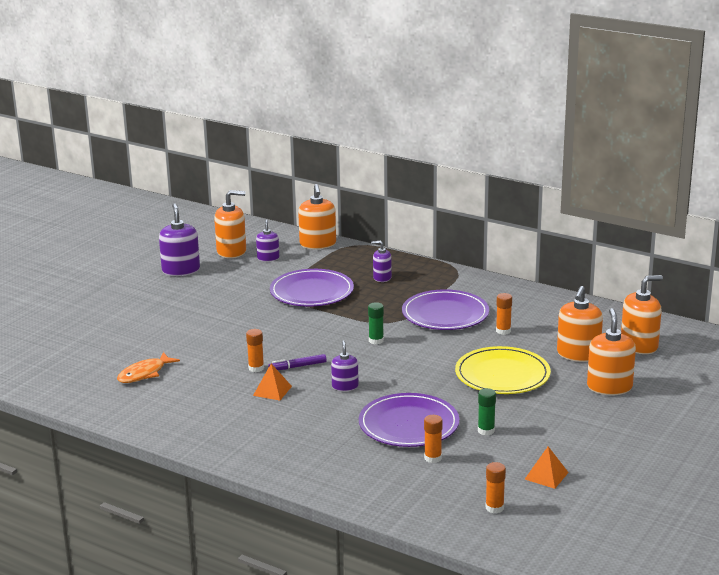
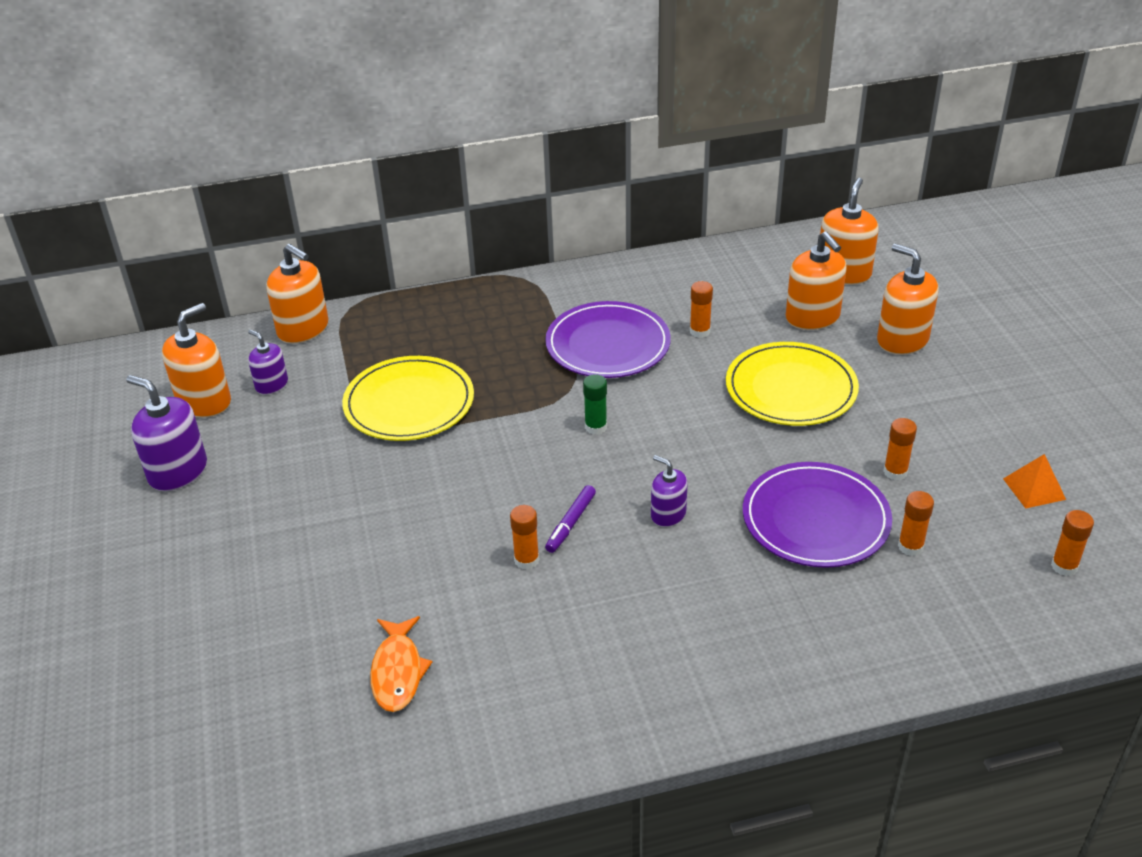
camera: 45 degrees left, 15 degrees up
(272, 390) = (600, 580): orange pyramid -> none
(312, 292) = (409, 403): purple plate -> yellow plate
(382, 277) = (459, 335): purple soap dispenser -> none
(486, 431) = (895, 472): green glue stick -> orange glue stick

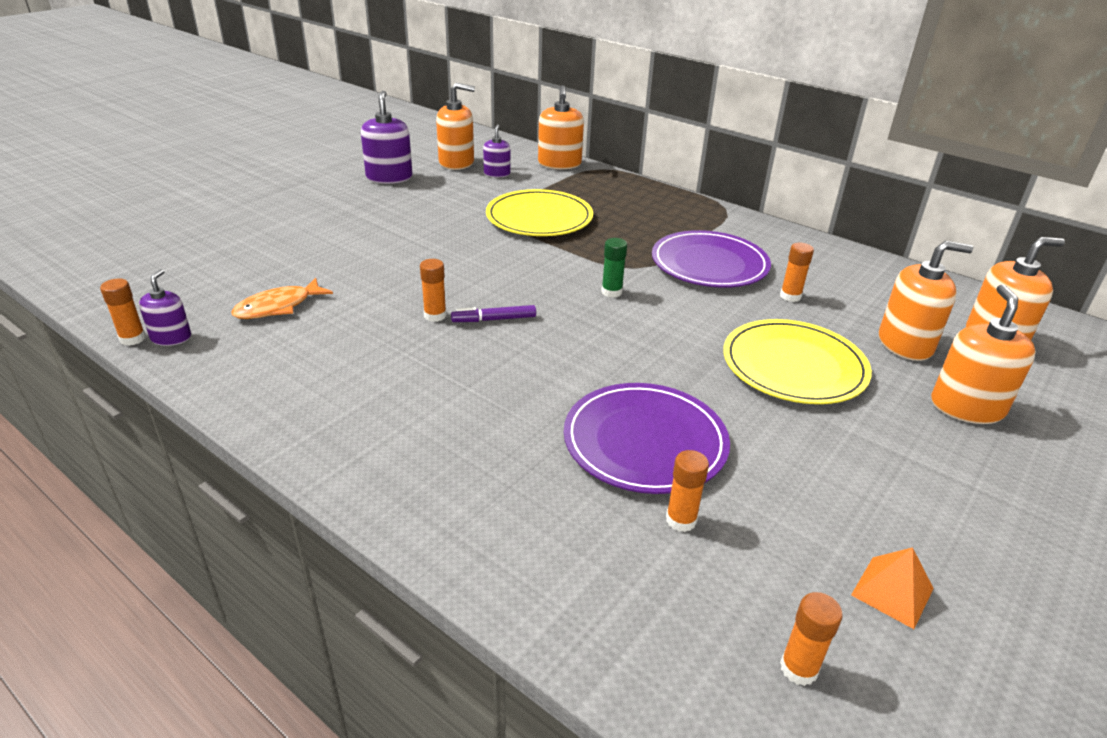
camera: 50 degrees right, 5 degrees down
(668, 514) = (555, 359): purple soap dispenser -> purple soap dispenser (171, 338)
(812, 317) = (905, 344): orange soap dispenser -> orange soap dispenser turned 120 degrees counterclockwise
(895, 472) = (773, 470): orange glue stick -> orange glue stick (133, 339)

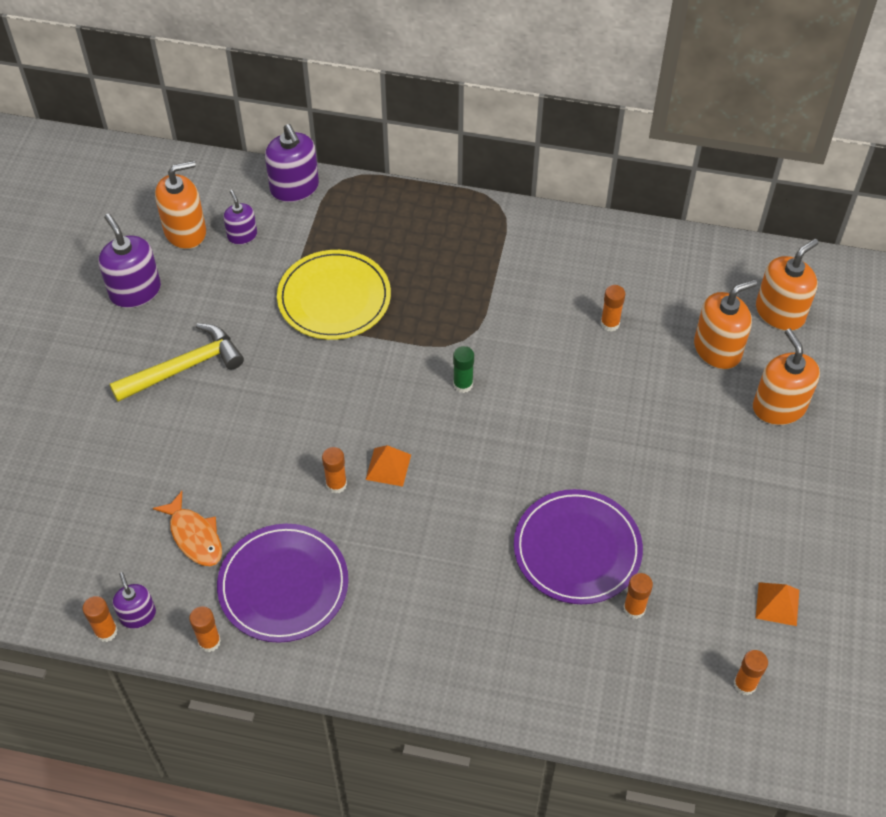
camera: 25 degrees left, 20 degrees up
(206, 377) = (209, 641): none -> orange glue stick
(278, 307) = (194, 536): orange fish -> orange fish turned 60 degrees counterclockwise
(381, 219) = (184, 367): none -> yellow hammer
(494, 319) = (388, 467): purple marker -> orange pyramid
(559, 164) = (294, 188): orange soap dispenser -> purple soap dispenser
(709, 264) = (524, 305): purple plate -> purple plate (283, 585)
(794, 366) = (646, 415): yellow plate -> none

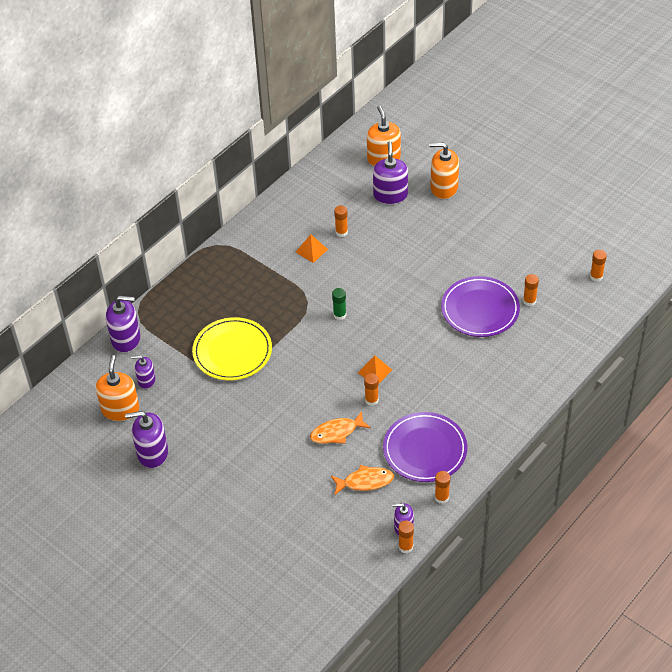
camera: 60 degrees left, 5 degrees down
(184, 367) = (234, 446): yellow hammer -> none
(261, 468) = (336, 432): none -> orange fish
(717, 349) = (390, 195): orange soap dispenser -> purple soap dispenser
(777, 604) = (559, 243): orange pyramid -> orange pyramid (311, 250)

